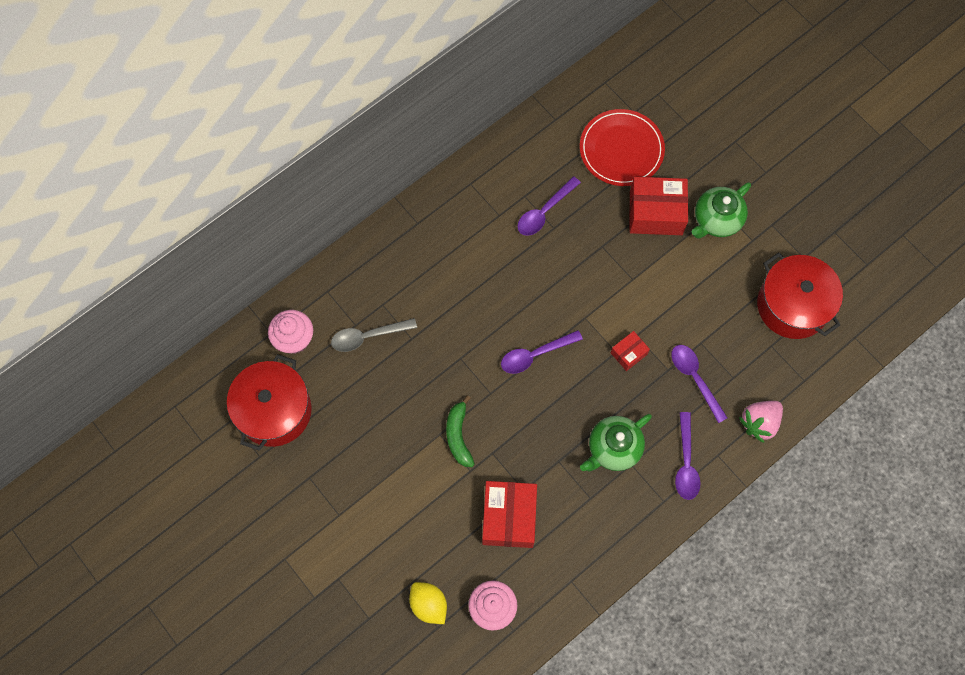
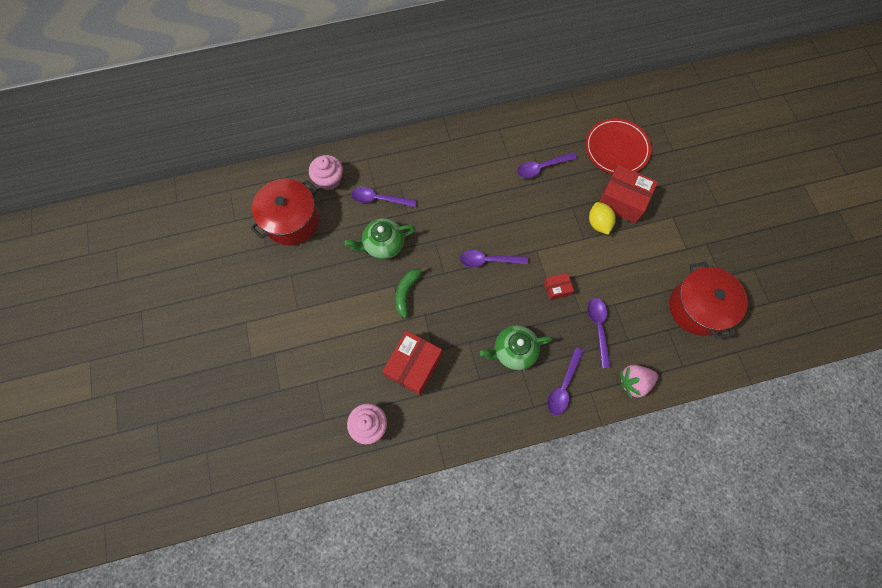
camera: 25 degrees right, 0 degrees up
(368, 336) = (379, 199): grey spoon -> purple spoon
(429, 604) = (326, 401): yellow lemon -> yellow lemon (598, 223)
(716, 220) = (665, 223): green teapot -> green teapot (383, 245)

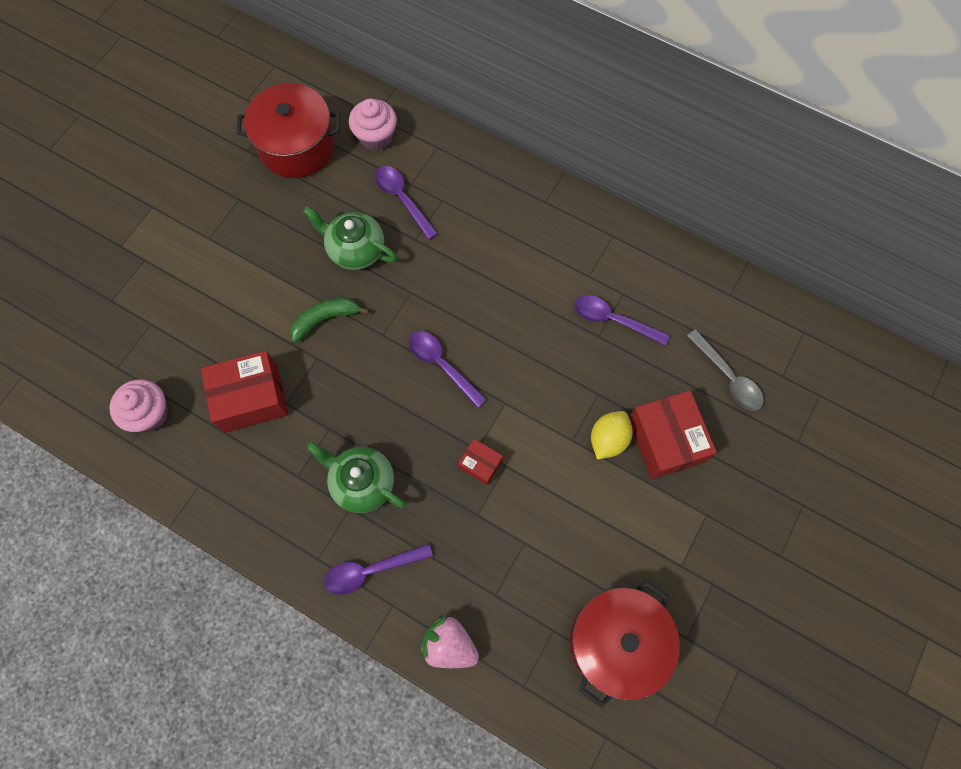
camera: 45 degrees right, 0 degrees up
(598, 328) = (477, 549): purple spoon -> none
(616, 148) = (728, 377): red plate -> grey spoon

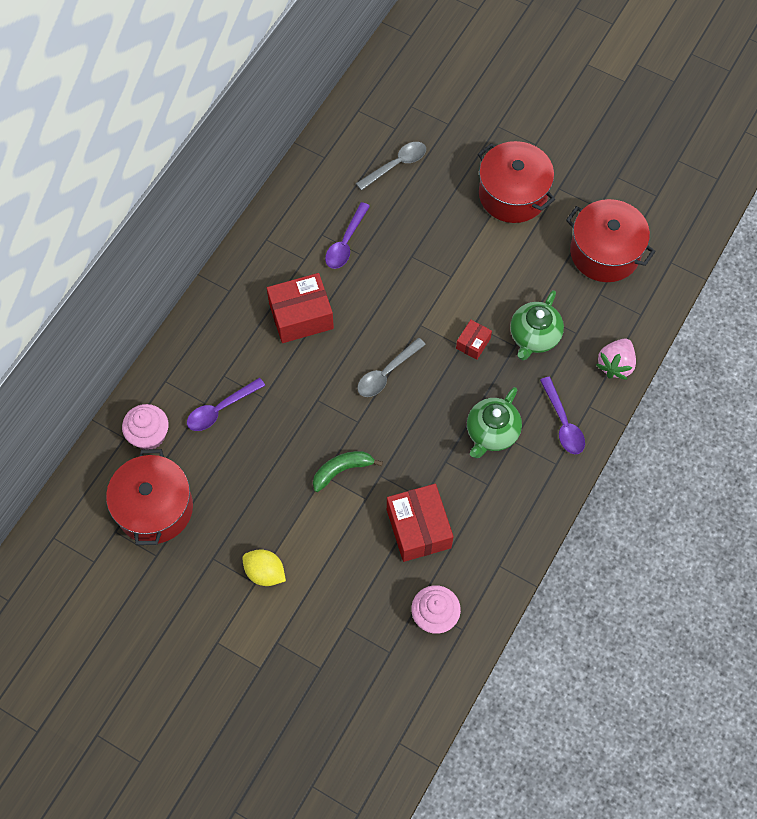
camera: 90 degrees left, 5 degrees down
(325, 319) = (342, 470): green banana -> green banana turned 90 degrees clockwise
(355, 250) = (272, 448): green teapot -> green teapot (534, 336)
(442, 365) = (386, 373): purple spoon -> grey spoon
(608, 439) = (449, 251): yellow lemon -> yellow lemon (265, 572)
(665, 440) = (449, 211): red box -> red box (301, 316)
(697, 521) = (513, 194): none -> red pot

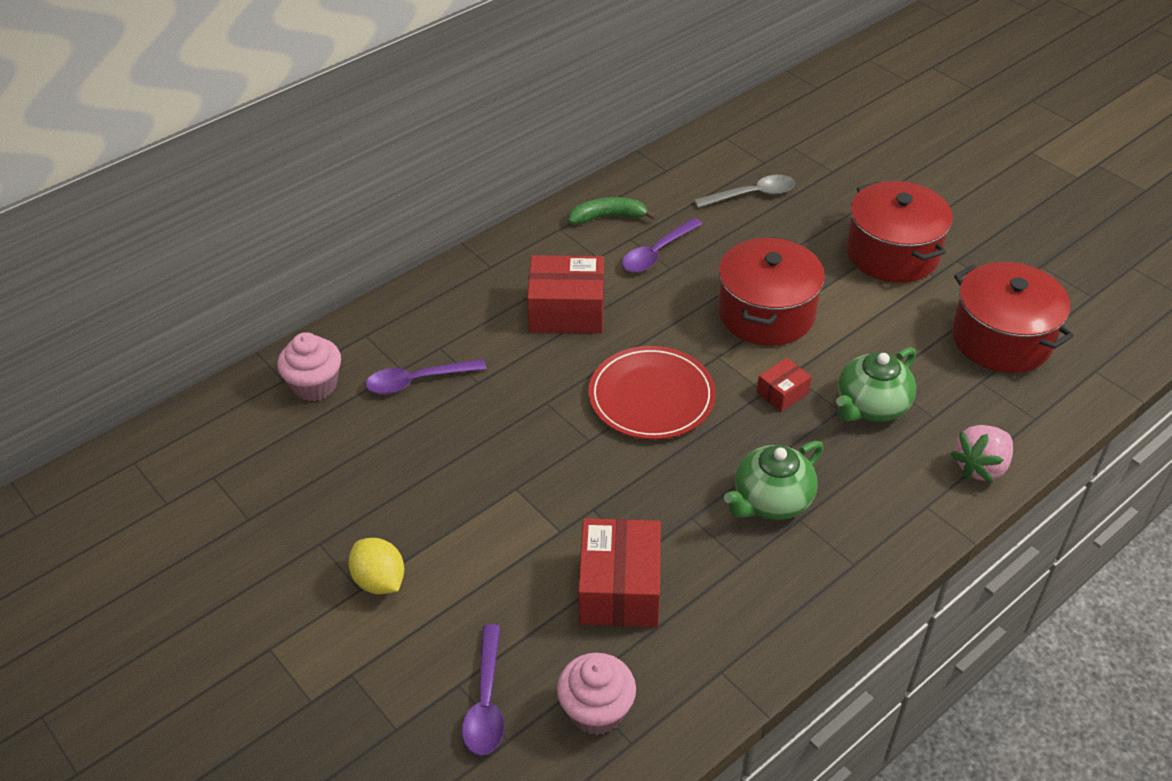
camera: 20 degrees right, 20 degrees down
(154, 508) = (277, 465): red pot -> red pot (766, 313)
(342, 470) = (543, 489): green banana -> green banana (608, 217)
(386, 373) = (651, 396): grey spoon -> red plate
(563, 422) = (881, 516): purple spoon -> purple spoon (486, 701)

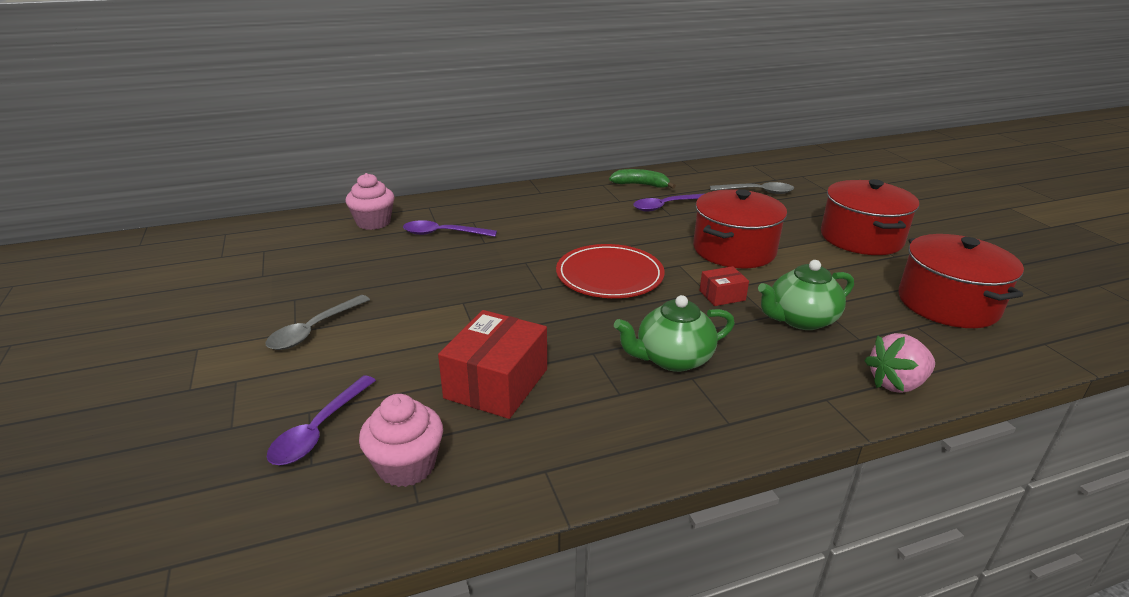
camera: 20 degrees right, 15 degrees down
(379, 581) = (314, 330): yellow lemon -> grey spoon
(567, 311) = (577, 221): red box -> none

